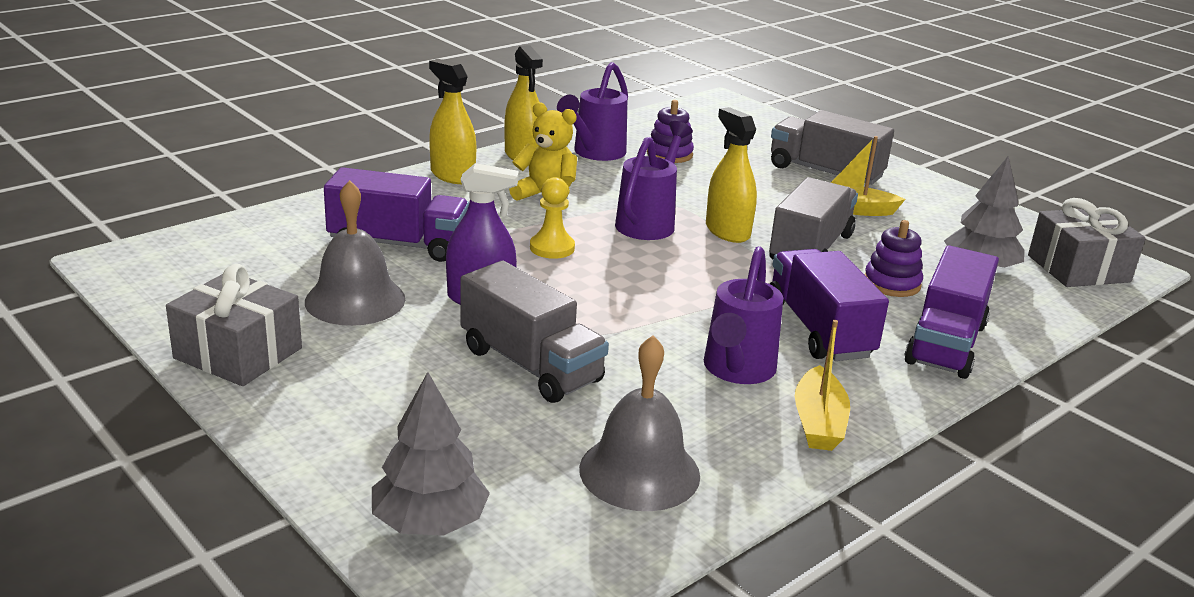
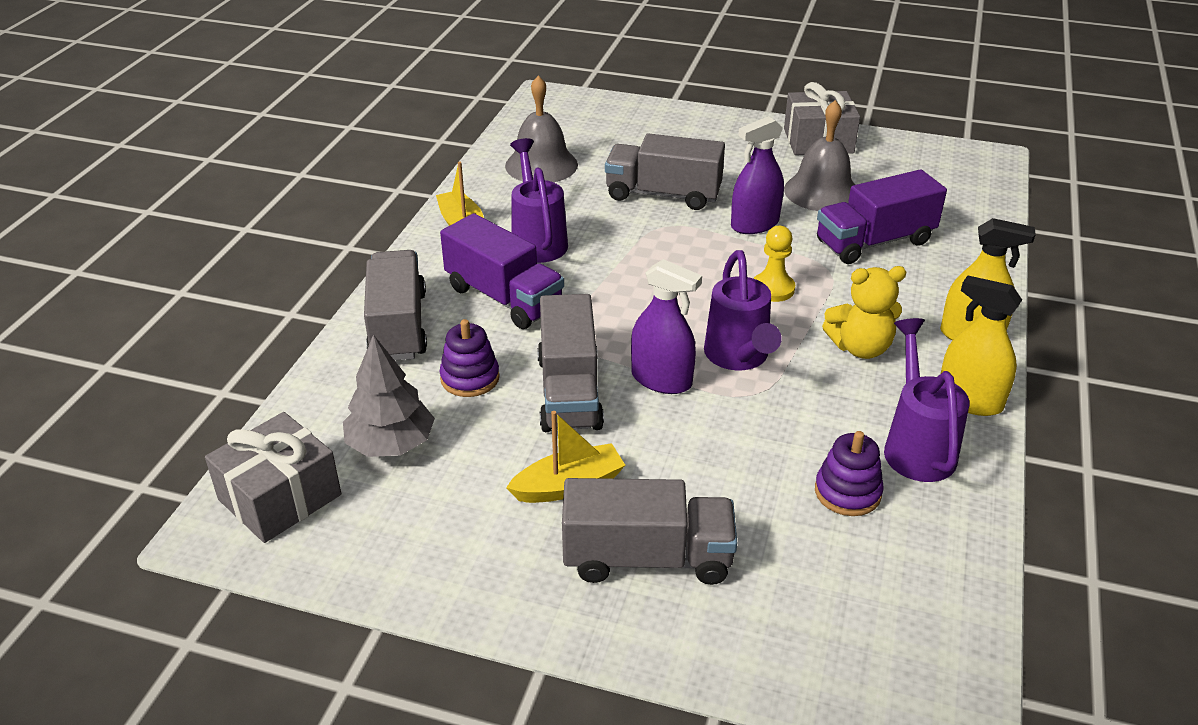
camera: 150 degrees right, 10 degrees up
(430, 522) = (612, 114): grey tree -> none
(727, 231) = (661, 380): yellow spray bottle -> purple spray bottle
(945, 343) = (398, 326): purple truck -> grey truck

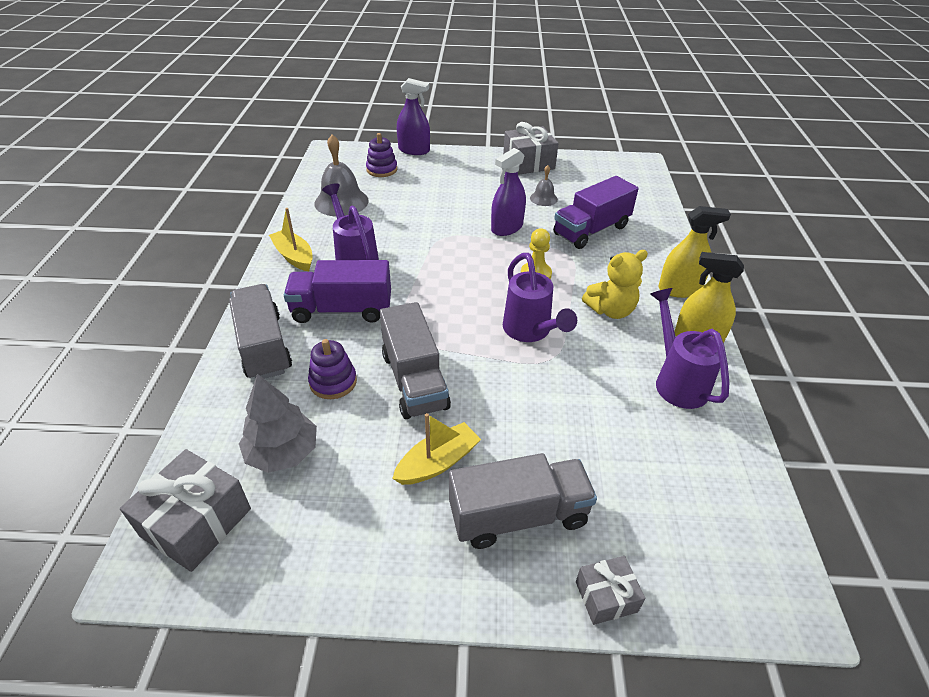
camera: 15 degrees left, 5 degrees up
(504, 298) = (342, 310): purple truck -> purple truck turned 150 degrees clockwise
(661, 380) = (480, 358): purple spray bottle -> purple spray bottle (414, 150)
(663, 194) = (436, 214): grey truck -> none
(722, 659) = (606, 596): none -> grey gift
(822, 191) = (543, 198): grey bell -> grey bell, size x0.53
(847, 492) = (644, 427): purple stacking toy -> purple stacking toy (382, 170)

